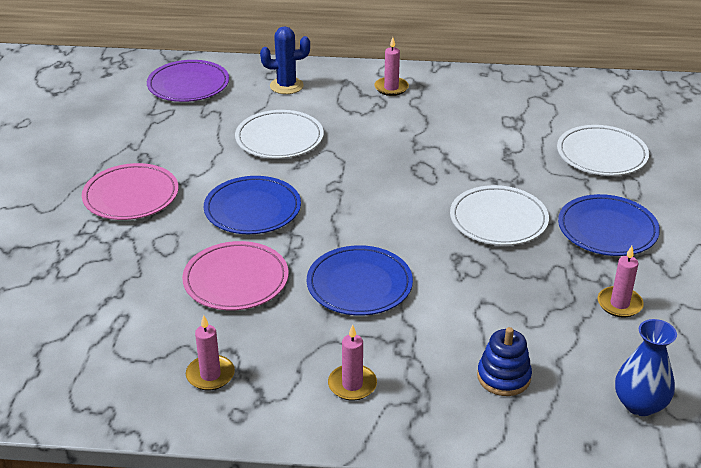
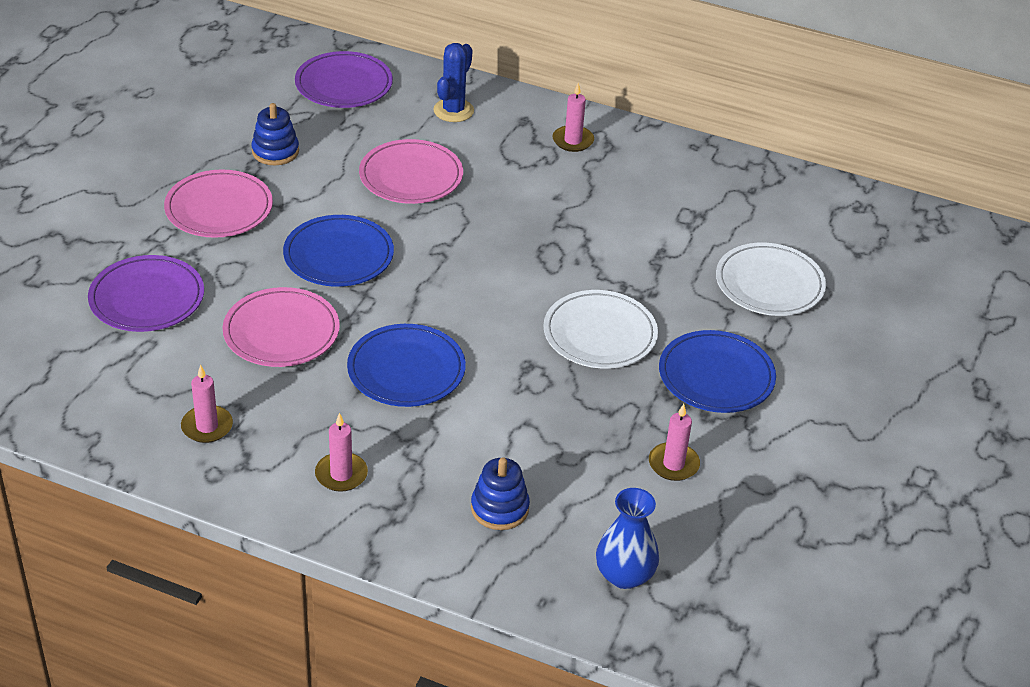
camera: 15 degrees right, 5 degrees up
(102, 281) = (147, 298): none -> purple plate
(157, 143) = (275, 151): none -> blue stacking toy
(279, 138) = (411, 176): white plate -> pink plate
(286, 86) = (453, 110): blue cactus -> blue cactus turned 75 degrees counterclockwise

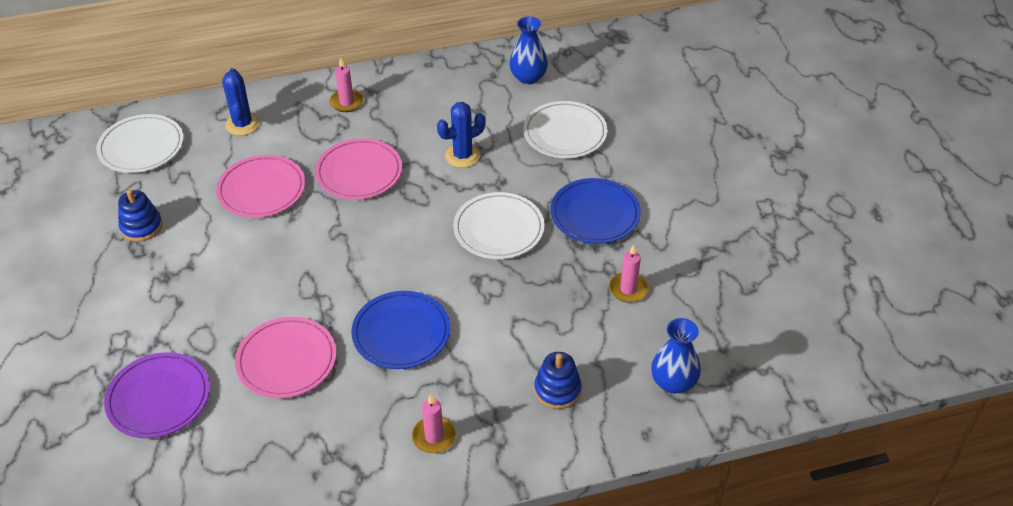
camera: 35 degrees left, 5 degrees up
(207, 426) = (305, 465): pink candle -> none
(219, 208) = (143, 295): pink plate -> pink plate (359, 172)
(338, 255) = (269, 278): blue plate -> none
(344, 84) = (141, 147): purple plate -> white plate
(636, 248) = (462, 156): none -> blue cactus
(788, 211) = (528, 77): none -> blue vase

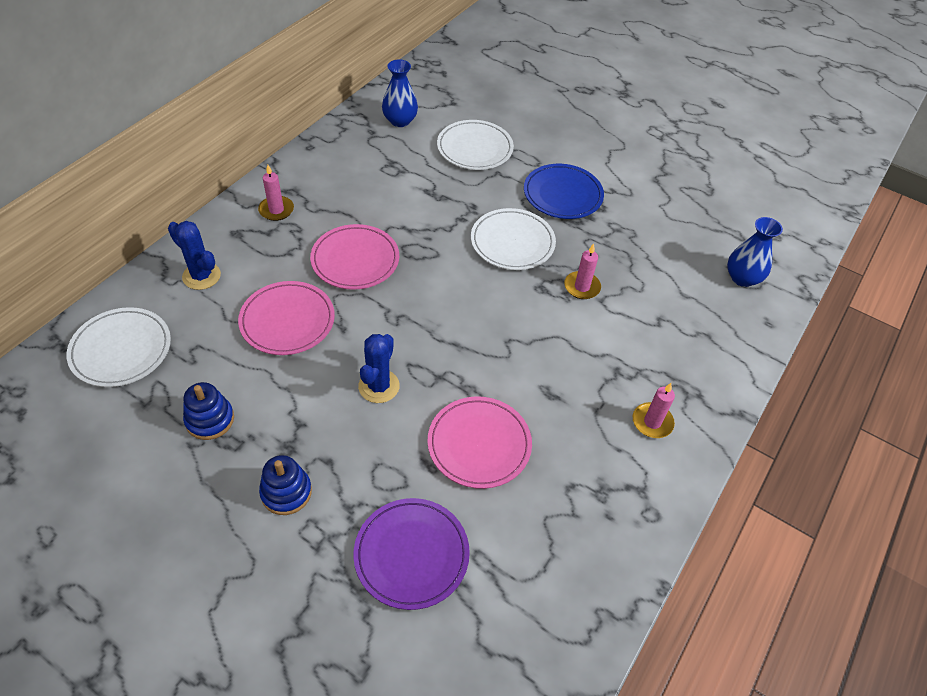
camera: 45 degrees left, 5 degrees up
(401, 333) = (538, 362): blue plate -> none
(462, 156) = (421, 203): blue cactus -> blue cactus (379, 386)
(557, 390) = (686, 331): blue stacking toy -> blue stacking toy (286, 492)
(628, 289) = (644, 233): pink candle -> pink candle (582, 287)

